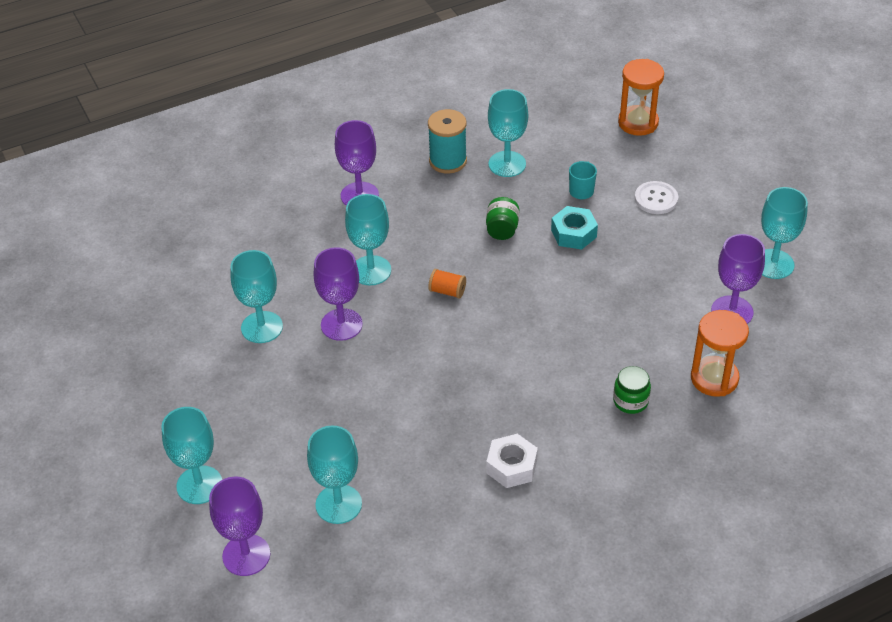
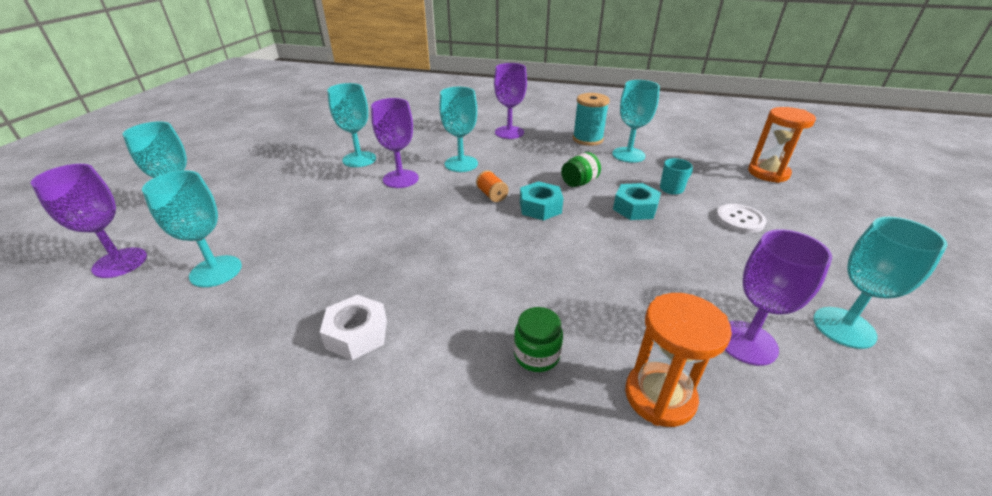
camera: 40 degrees right, 10 degrees down
(502, 280) = (540, 207): none -> turquoise nut

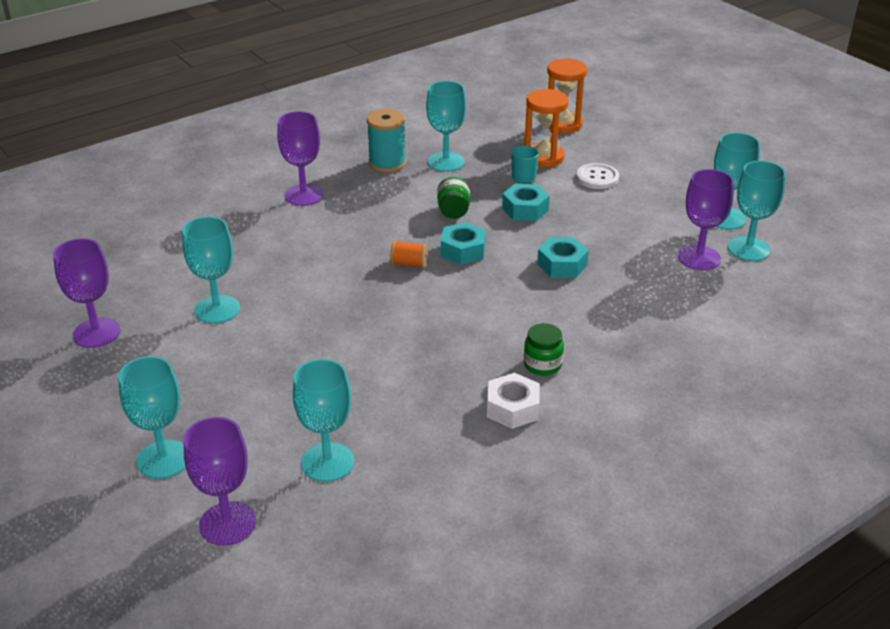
camera: 50 degrees left, 0 degrees up
(400, 179) = (303, 300): purple goblet -> purple goblet (97, 333)
(461, 164) = (326, 253): turquoise goblet -> turquoise goblet (748, 249)
(536, 355) = (621, 339): green jar -> green jar (542, 365)
(595, 260) = (562, 265): none -> turquoise nut
(659, 396) = (700, 313): orange hourglass -> orange hourglass (544, 157)

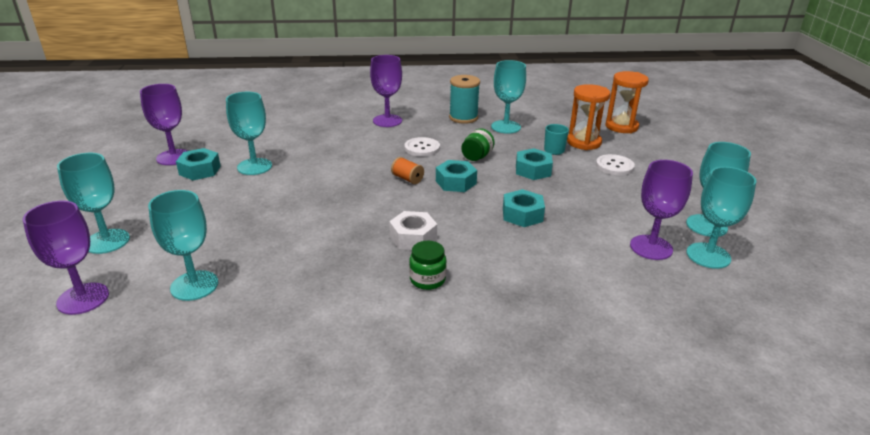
camera: 30 degrees right, 5 degrees down
(155, 338) = (200, 170): none -> turquoise nut
(383, 220) = (422, 148): none -> white button
(512, 408) = (367, 303): white nut -> white nut (413, 237)

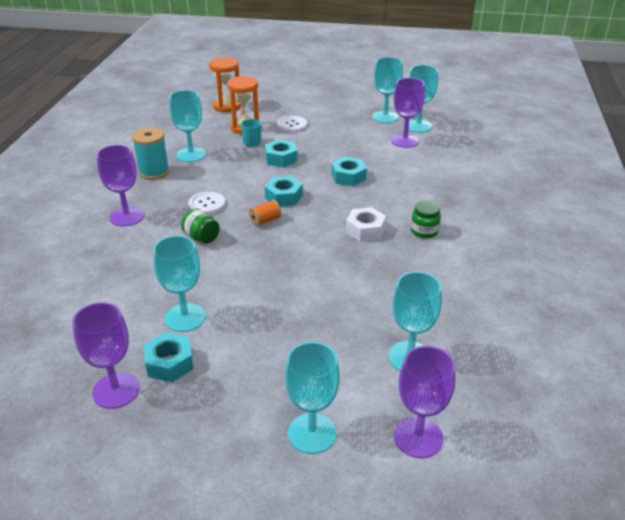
camera: 75 degrees left, 5 degrees up
(477, 157) = (242, 179): green jar -> green jar (201, 237)

